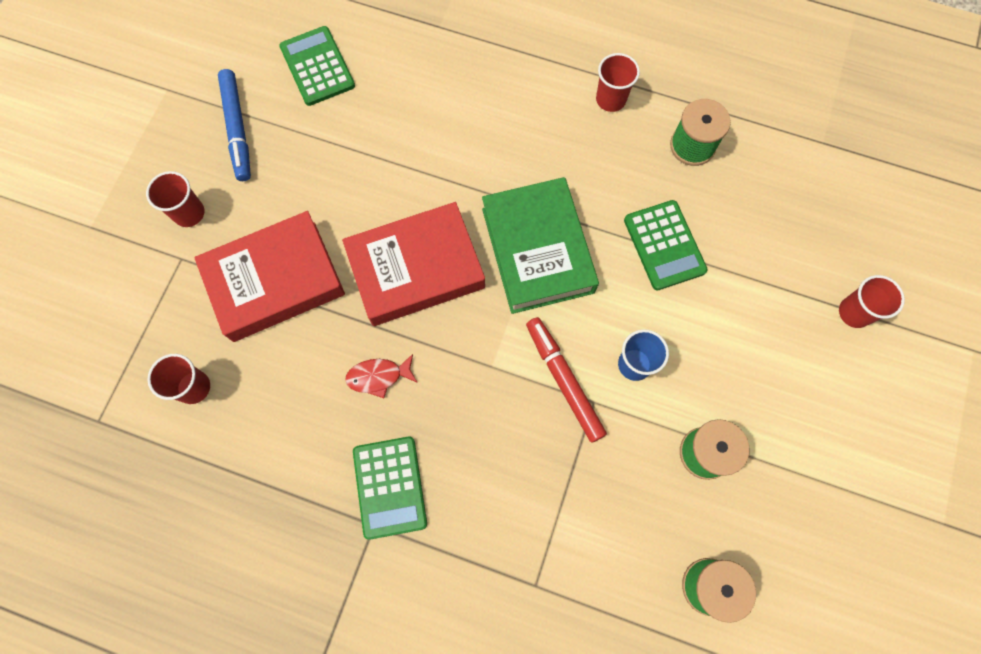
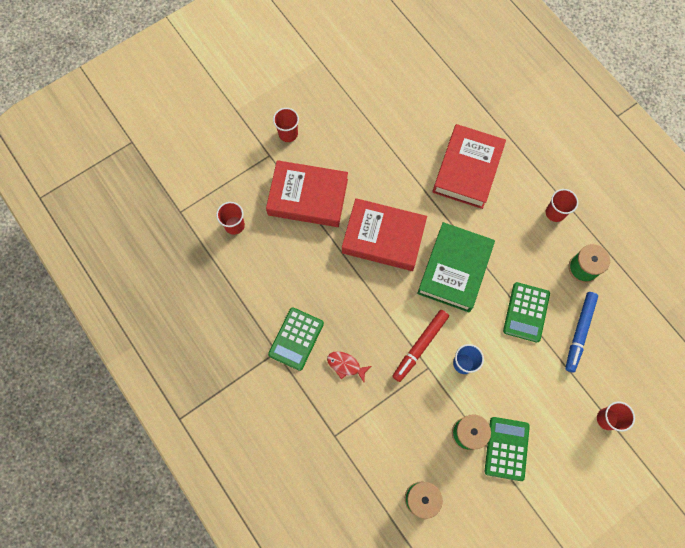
camera: 35 degrees right, 0 degrees up
(237, 129) = (341, 103): blue marker -> blue marker (579, 332)
(317, 67) = (405, 94): green calculator -> green calculator (506, 448)
(378, 376) = (327, 280): red fish -> red fish (346, 365)
(465, 113) = (467, 169): none -> red book
(564, 380) = (420, 346): red marker -> red marker turned 150 degrees counterclockwise

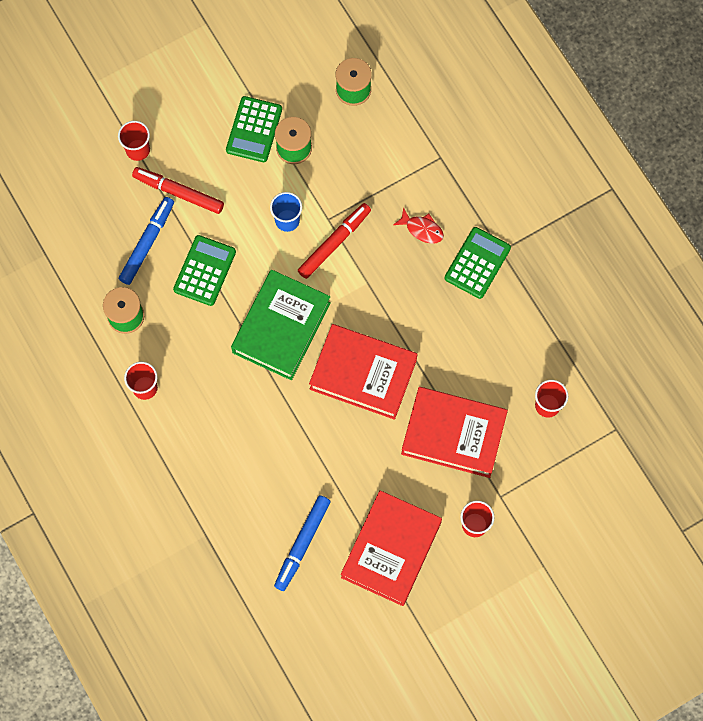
camera: 175 degrees left, 0 degrees up
(415, 110) = (302, 544): none -> blue marker
(467, 169) = (245, 454): red book -> red book (391, 550)
(562, 381) = (178, 192): none -> red marker

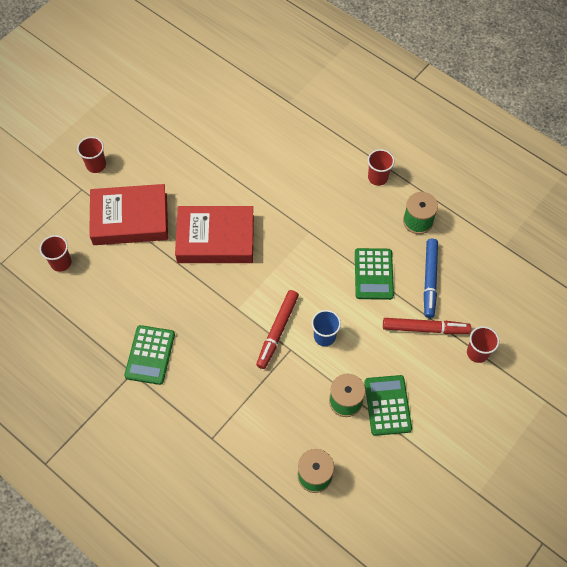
camera: 160 degrees right, 10 degrees down
(281, 327) = (293, 252): green book -> none
(302, 544) = (218, 116): blue marker -> none
(391, 550) = (153, 131): red book -> none
(422, 229) = (207, 367): red fish -> none

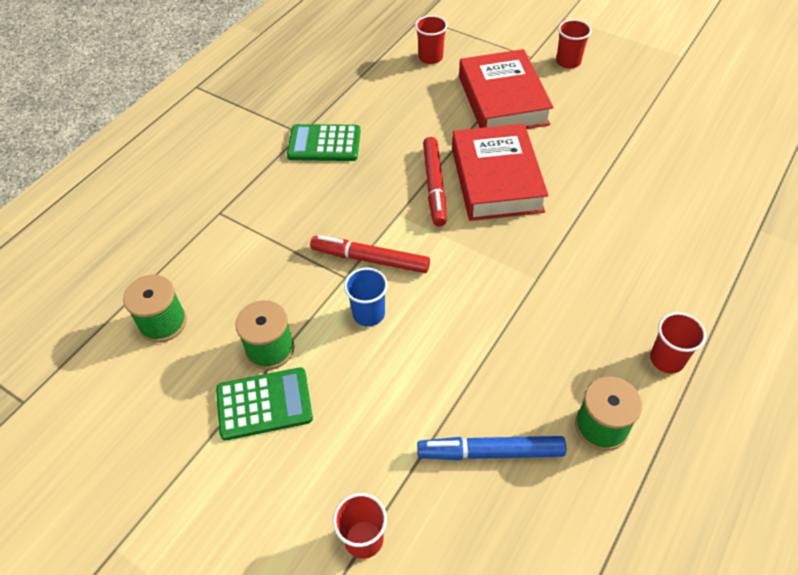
camera: 85 degrees right, 10 degrees down
(373, 274) = (484, 368): green calculator -> none
(425, 328) = (399, 450): red marker -> red marker (434, 186)

